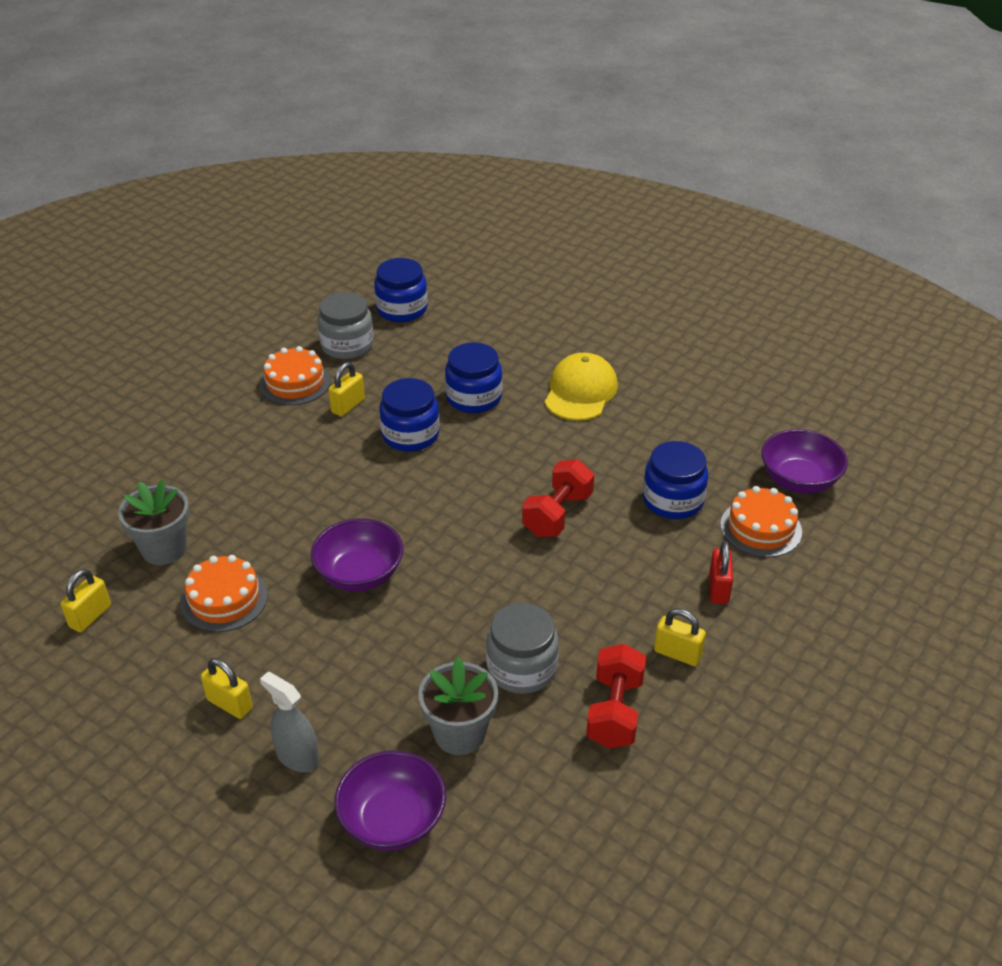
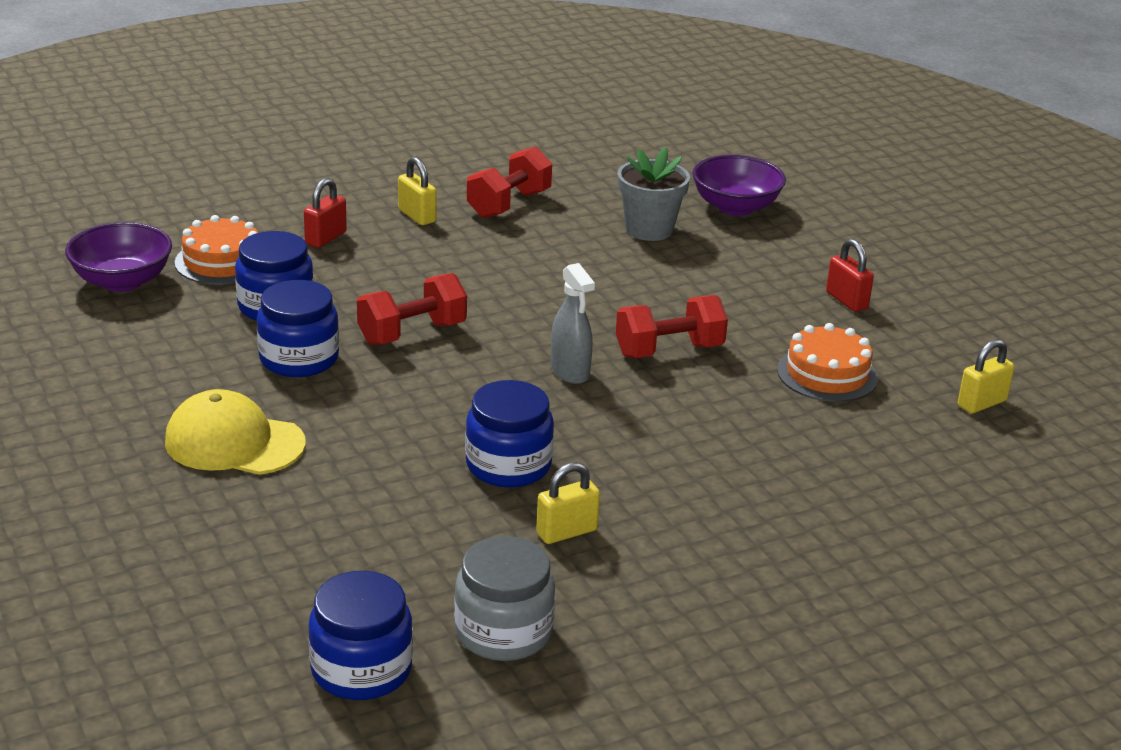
camera: 155 degrees left, 10 degrees down
(164, 549) = (886, 440): grey flower pot -> none
(230, 704) = (846, 300): yellow padlock -> red padlock
(295, 383) = (625, 595): orange cake -> none
(297, 756) = (797, 255): grey spray bottle -> grey spray bottle (570, 371)
(359, 574) = (669, 350): purple bowl -> red dumbbell
(474, 397) = (382, 483): blue jar -> blue jar (299, 359)
(522, 668) = (562, 246): grey jar -> none
(580, 392) = (234, 442): yellow cap -> yellow cap turned 60 degrees clockwise

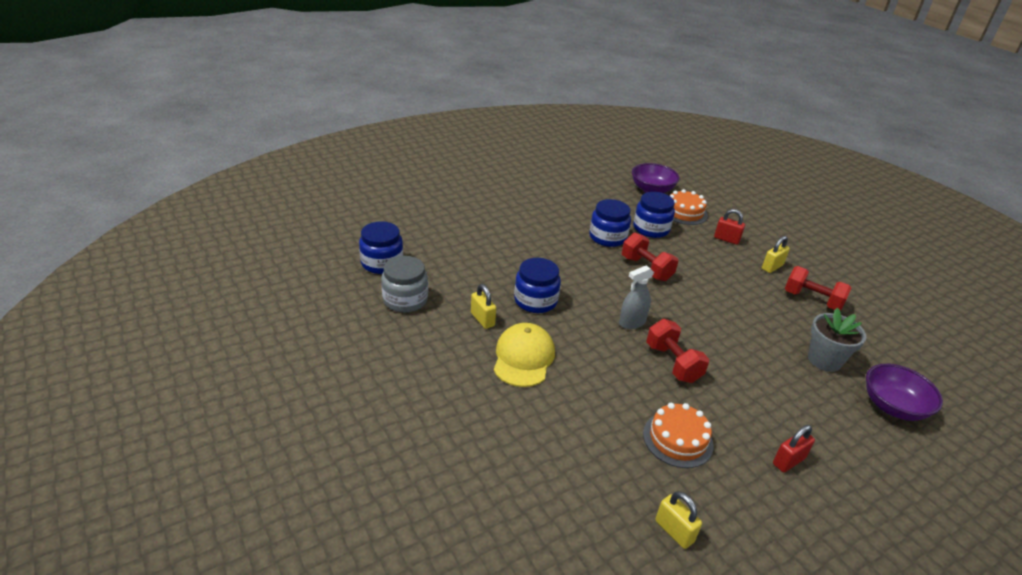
camera: 85 degrees right, 5 degrees up
(234, 442) = (534, 225): yellow cap -> yellow cap (523, 358)

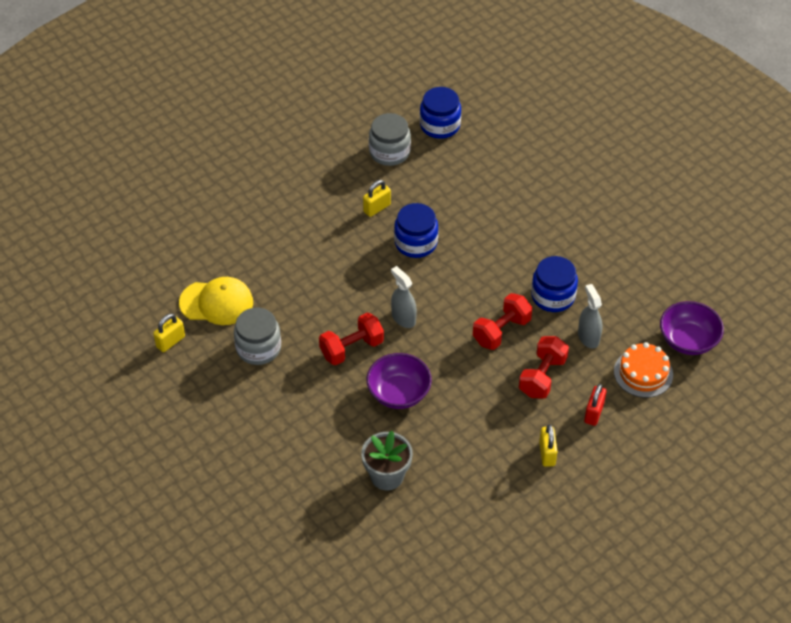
camera: 85 degrees right, 15 degrees up
(523, 358) = (333, 241): yellow cap -> yellow cap (216, 302)
(651, 229) = (588, 337): blue jar -> grey spray bottle
(677, 439) = (258, 348): orange cake -> grey jar
(772, 267) = (547, 453): yellow padlock -> yellow padlock turned 45 degrees clockwise
(788, 461) = (248, 423): red padlock -> none
(812, 300) = (491, 484): red dumbbell -> red dumbbell (542, 377)
(892, 407) = (330, 521): purple bowl -> purple bowl (399, 393)

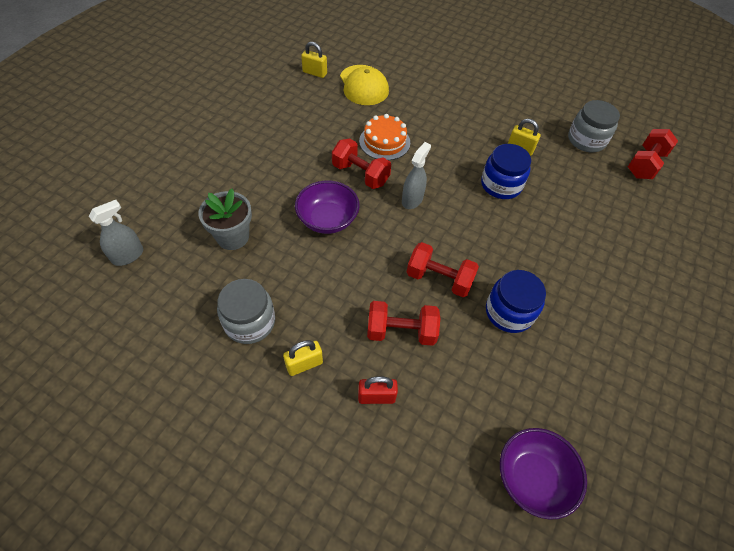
camera: 65 degrees right, 5 degrees up
(258, 348) = (332, 119): grey jar -> grey jar (249, 322)
(440, 125) = (645, 164): blue jar -> red dumbbell
(588, 337) = (475, 362): grey spray bottle -> grey spray bottle (128, 256)
(643, 373) = (456, 436): orange cake -> orange cake (384, 142)

